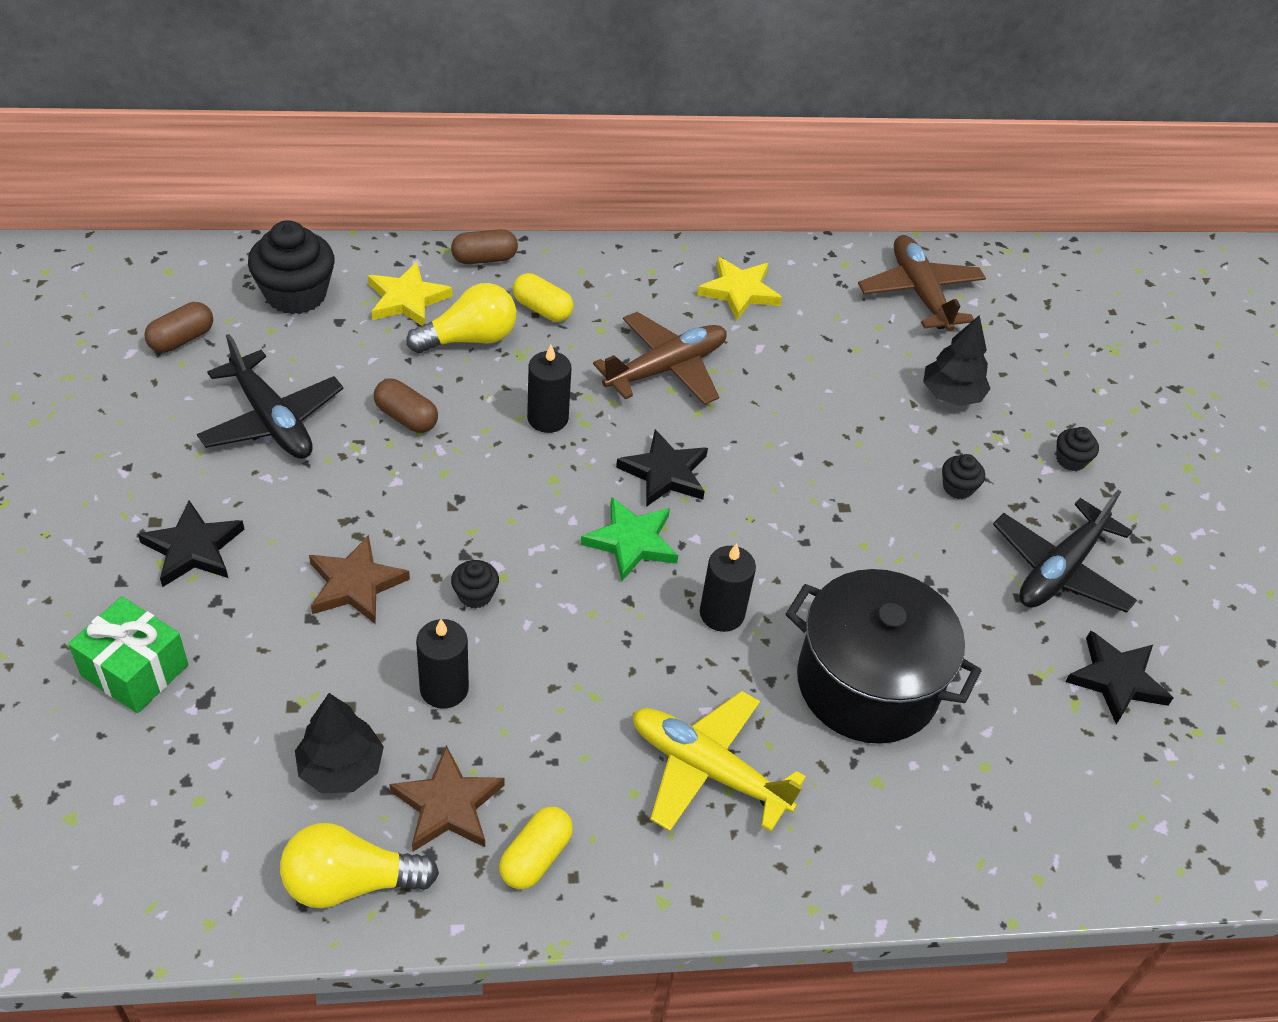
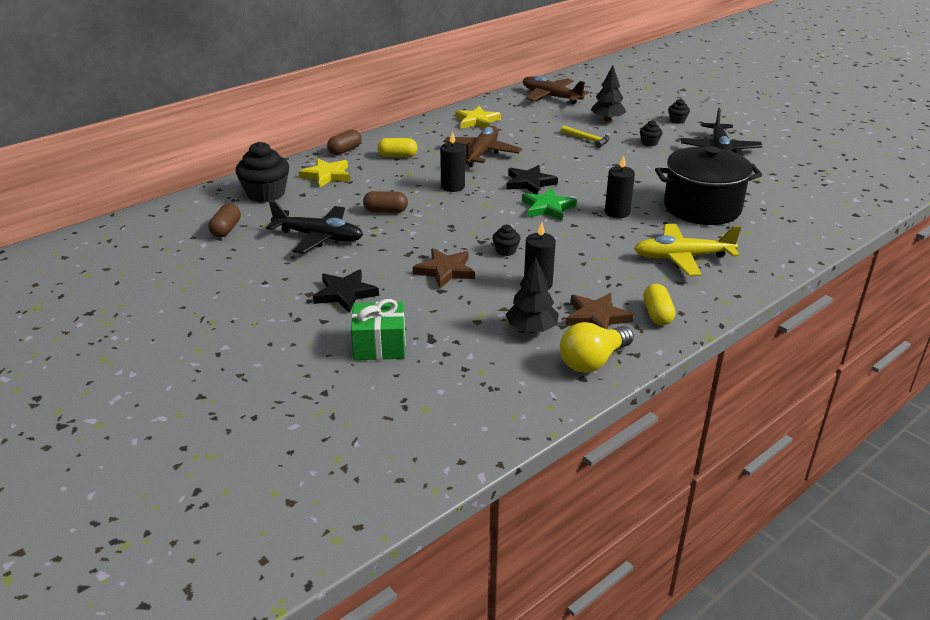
camera: 30 degrees left, 15 degrees down
(469, 339) = (377, 176): yellow light bulb -> none
(864, 425) = (587, 139): none -> yellow hammer
(1116, 680) = (783, 169): black star -> none

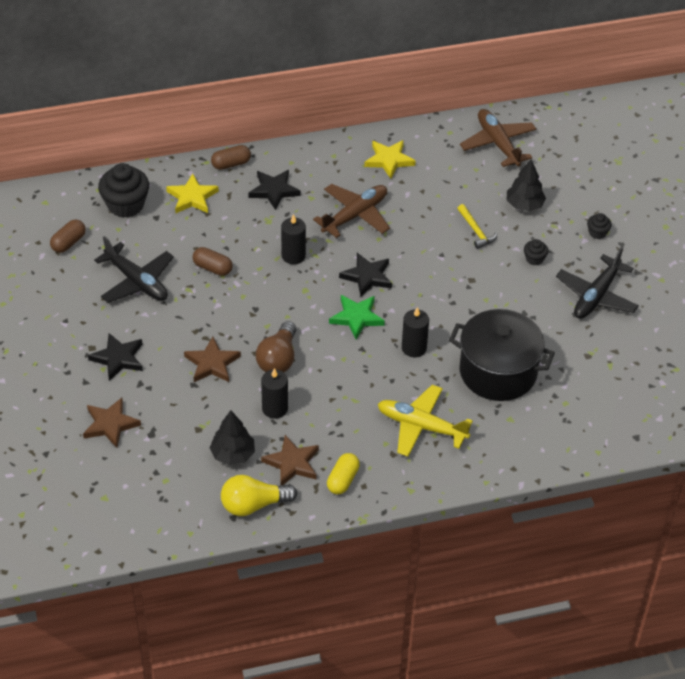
camera: 25 degrees right, 15 degrees up
(379, 345) = (110, 424): green gift -> brown star
(397, 156) = (274, 190): yellow capsule -> black star
(506, 251) = (278, 359): black cupcake -> brown light bulb

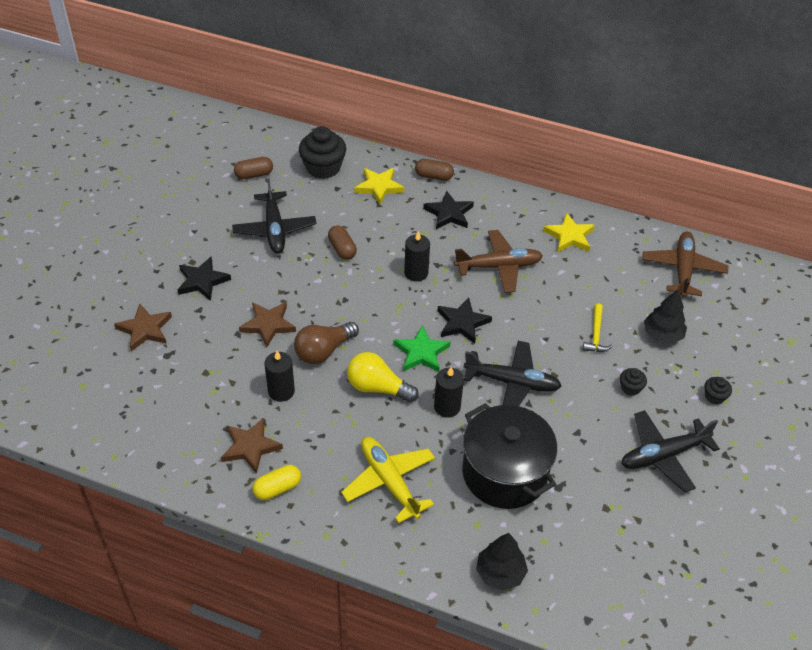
camera: 35 degrees right, 0 degrees up
(232, 454) = (211, 410): black tree -> black tree (500, 573)
(253, 505) = (185, 464): yellow light bulb -> yellow light bulb (377, 387)
(446, 302) = (512, 382): none -> black plane

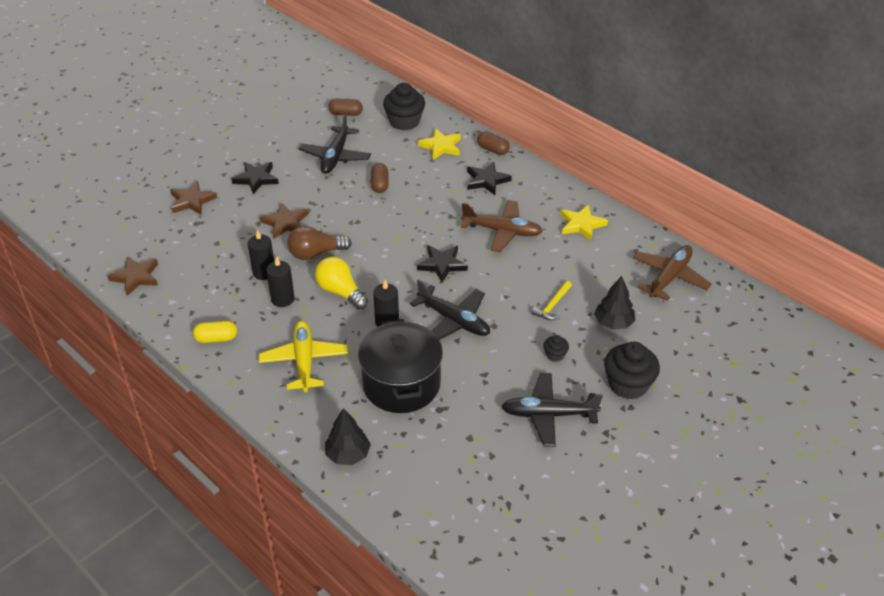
camera: 25 degrees right, 5 degrees down
(250, 447) = (215, 304): brown star -> brown star (136, 277)
(416, 273) = (428, 217): black candle -> black candle (282, 299)
(421, 352) = (393, 277): green star -> none
(714, 396) = (628, 384): black cupcake -> black cupcake, size x2.08

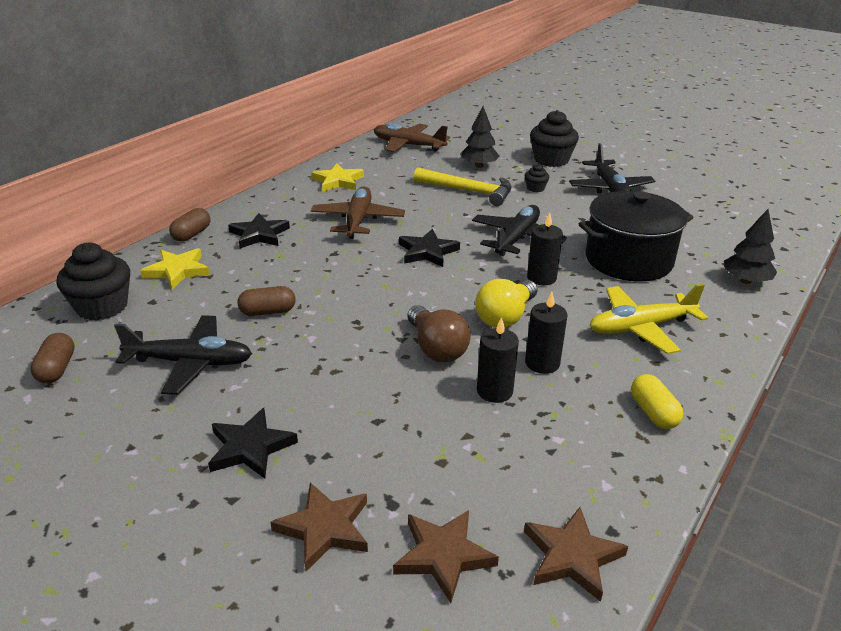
camera: 100 degrees left, 10 degrees down
(285, 223) = (372, 389): brown star -> brown star (443, 555)
(552, 305) = (468, 191): yellow hammer -> yellow hammer, size x1.72

